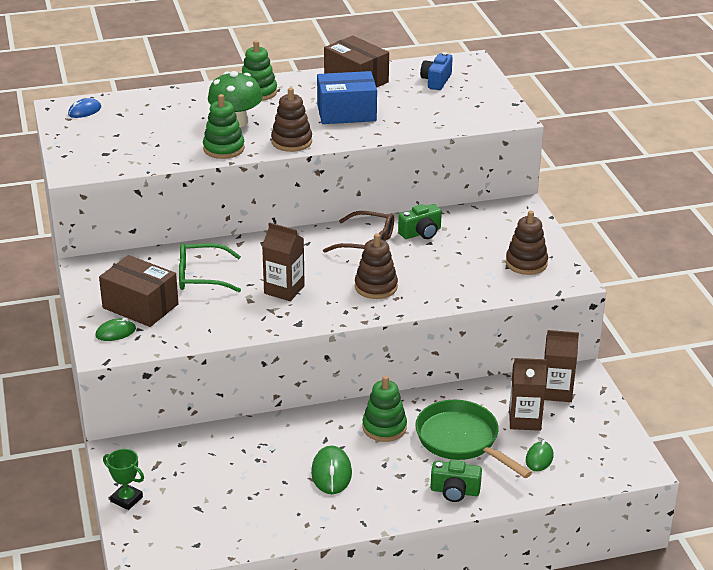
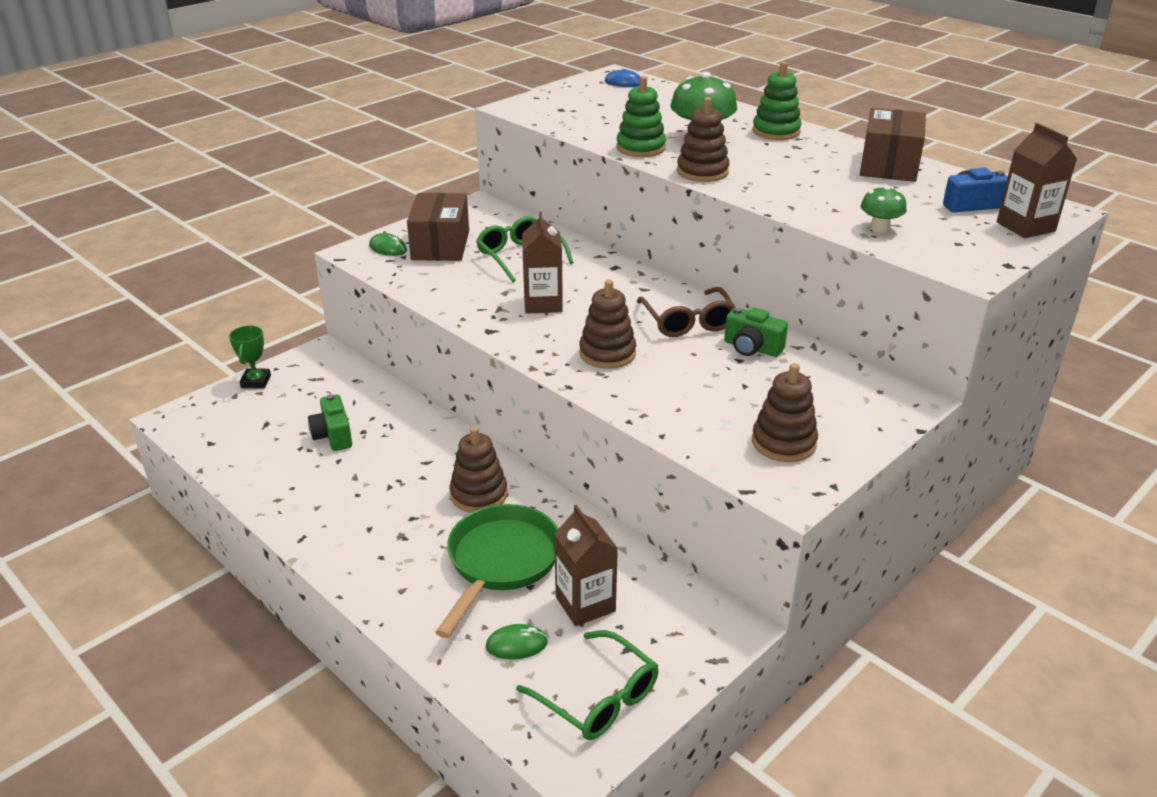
camera: 60 degrees right, 0 degrees up
(331, 473) = (373, 485): green mouse -> none
(346, 113) = (808, 180): blue box -> none
(384, 427) = (479, 494): green stacking toy -> brown stacking toy
(436, 119) = (879, 228): none -> green mushroom
(455, 491) = (400, 590): green camera -> green camera (333, 435)
(556, 391) = (670, 614): brown carton -> brown carton (1025, 227)
(601, 442) = (597, 697): none -> green glasses

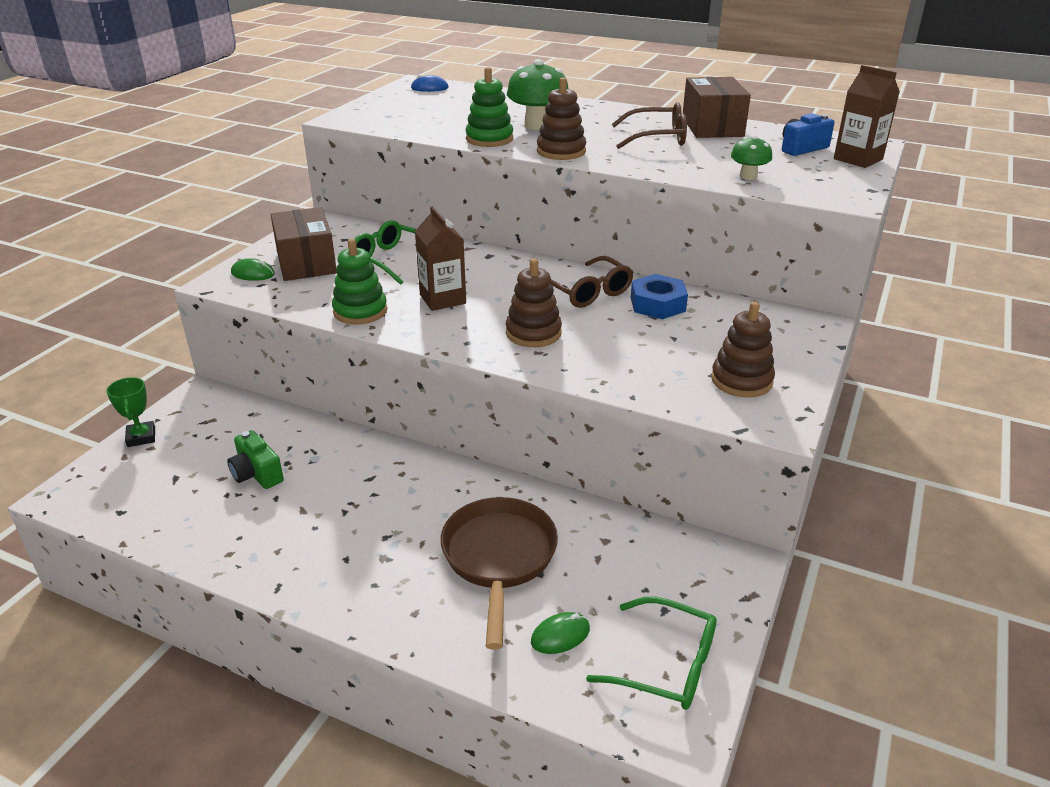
camera: 20 degrees left, 0 degrees up
(479, 494) = (440, 498): brown stacking toy -> none
(501, 562) = (499, 558): green pan -> brown pan
(585, 604) = (602, 577): brown carton -> none
(752, 348) = (657, 304): green camera -> blue nut
(776, 132) = (597, 112): green stacking toy -> green stacking toy (360, 311)
(816, 170) = (657, 138): none -> brown glasses

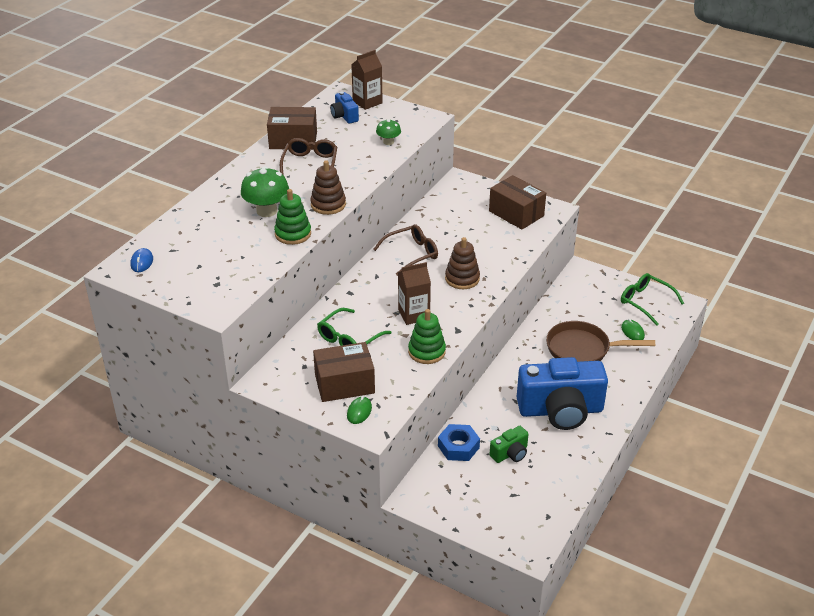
camera: 85 degrees left, 5 degrees up
(141, 437) = (466, 522): green trophy -> none
(341, 528) = (560, 410): none -> blue camera
(657, 304) = (431, 229): blue nut -> blue nut (458, 447)
(666, 664) = (646, 302): green glasses -> green glasses turned 75 degrees counterclockwise
(741, 380) = (516, 213): brown stacking toy -> brown box

